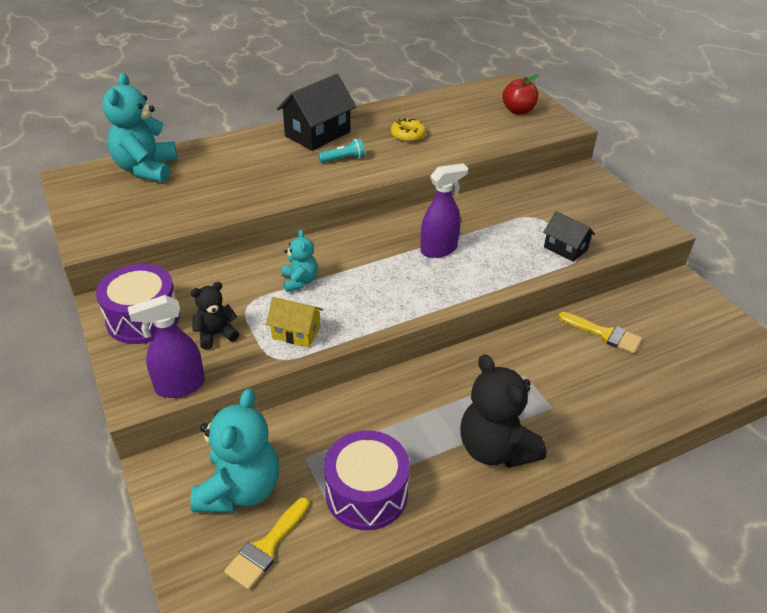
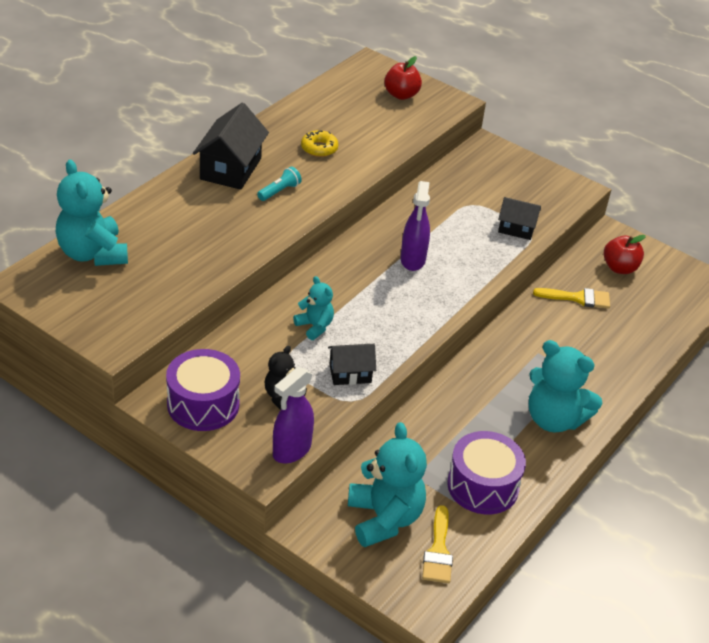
camera: 30 degrees left, 0 degrees up
(296, 333) = (350, 374): yellow house -> black house
(439, 249) = (413, 260): purple spray bottle -> purple spray bottle turned 150 degrees clockwise
(495, 449) = (554, 419): black teddy bear -> turquoise teddy bear
(671, 318) = (619, 268): none -> red apple

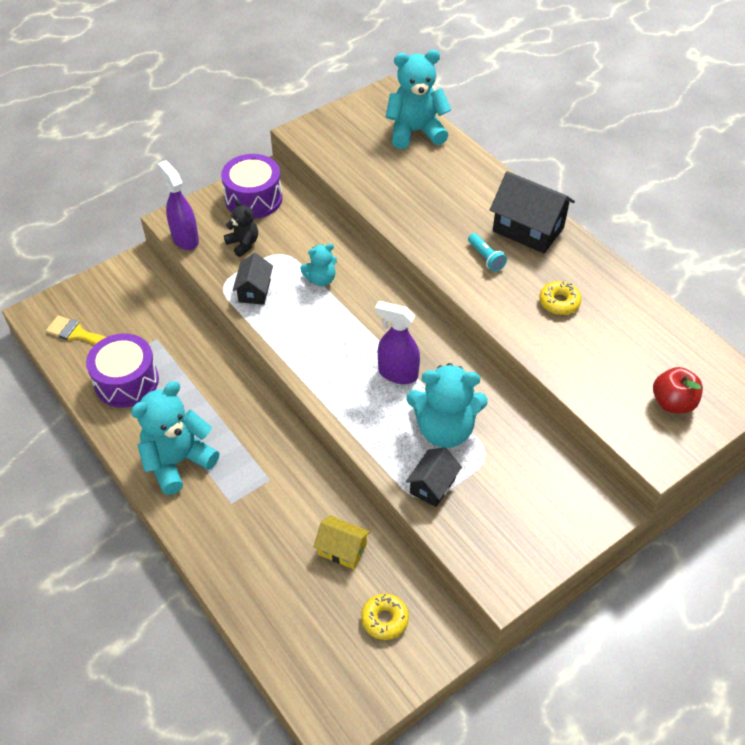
camera: 110 degrees right, 10 degrees up
(384, 518) = (125, 309): turquoise teddy bear -> turquoise teddy bear (444, 429)
(577, 298) = (342, 549): yellow brush -> yellow house
(619, 268) = (384, 619): red apple -> yellow donut

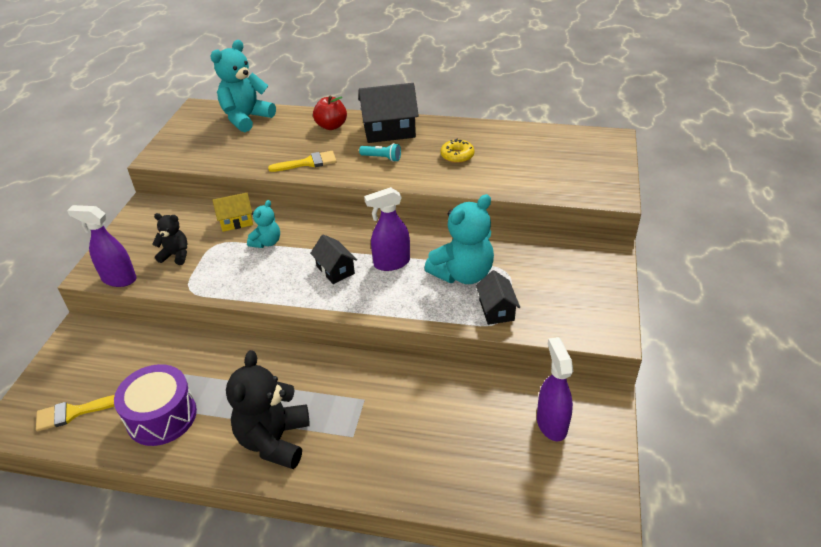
camera: 40 degrees left, 10 degrees down
(178, 461) = (274, 440): turquoise teddy bear -> black teddy bear
(253, 199) = (151, 224): purple drum -> none
(254, 291) = (221, 278): black house -> black house (335, 270)
(342, 549) = (470, 404): yellow house -> yellow house (236, 221)
(384, 619) = (551, 424): yellow donut -> purple spray bottle
(415, 220) = (308, 163): none -> yellow brush
(672, 403) = (585, 167): red apple -> red apple (331, 126)

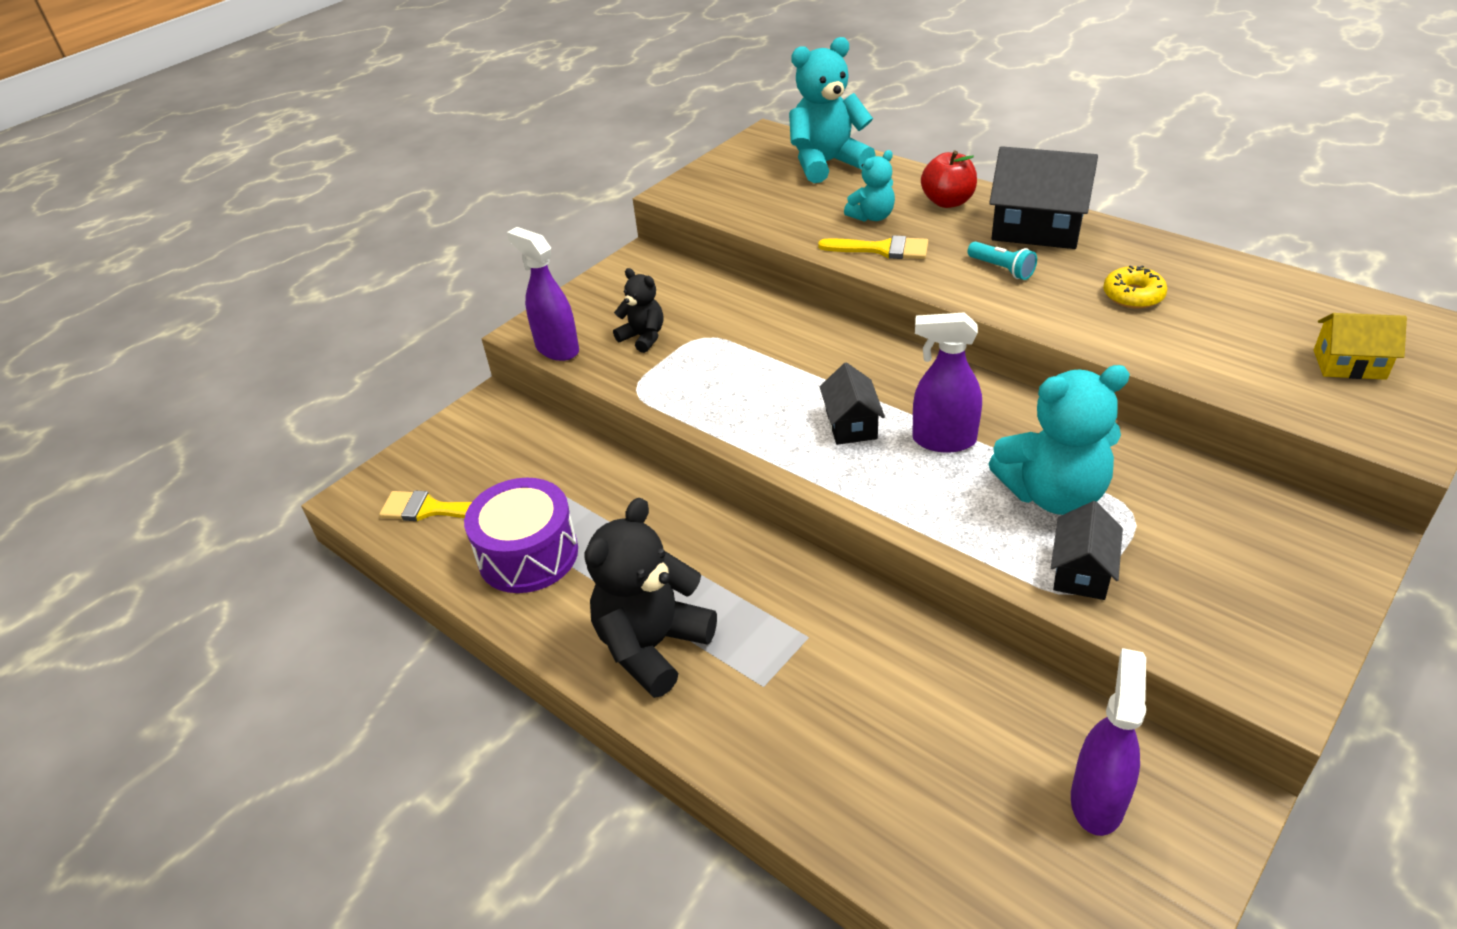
camera: 30 degrees right, 0 degrees up
(236, 221) = (747, 312): yellow house -> yellow house (1349, 364)
(266, 242) = (773, 354): turquoise teddy bear -> turquoise teddy bear (872, 217)

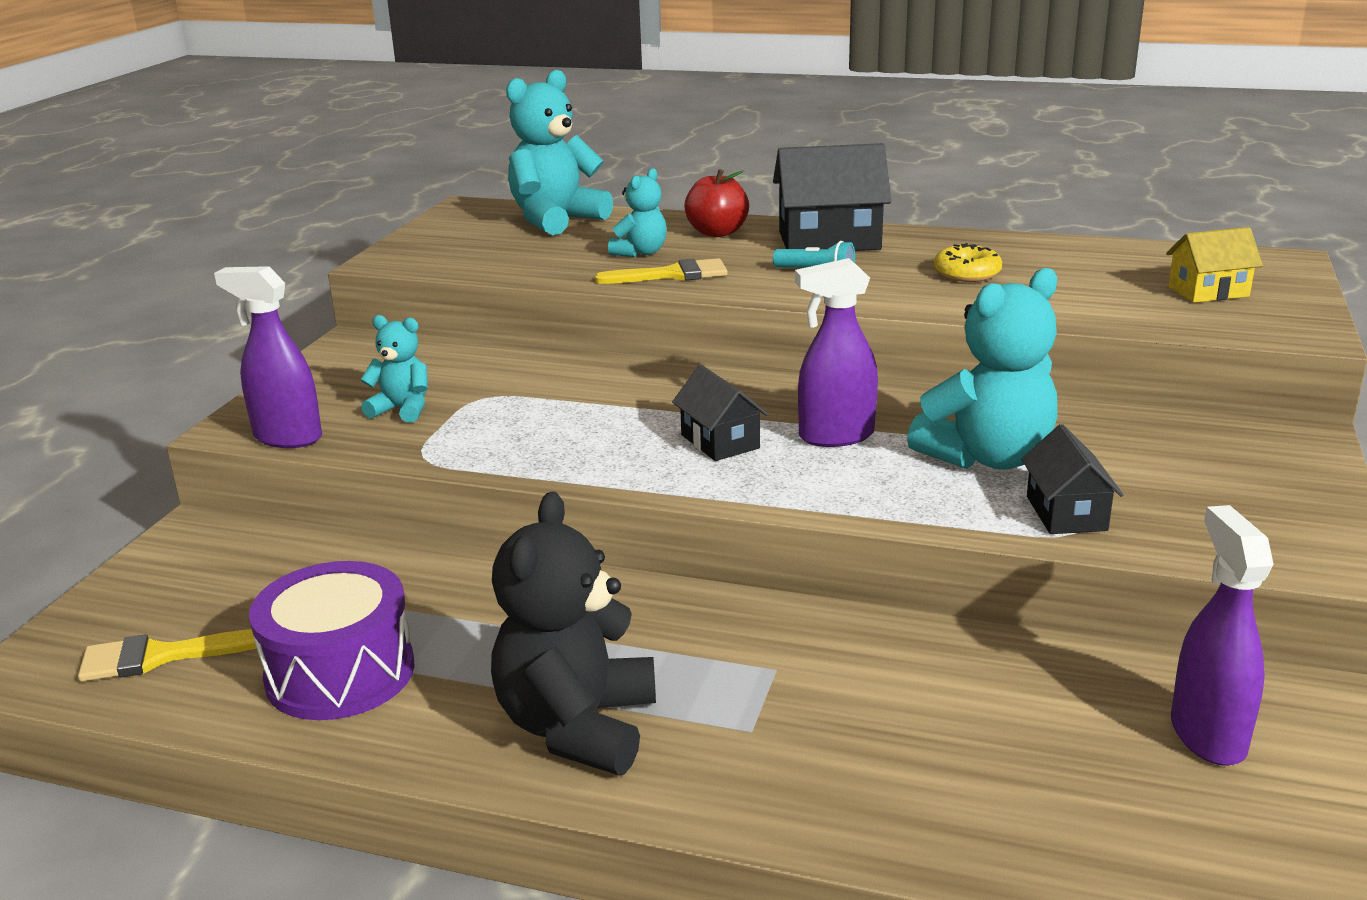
camera: 25 degrees left, 15 degrees down
(643, 337) = (402, 409): black teddy bear -> turquoise teddy bear

